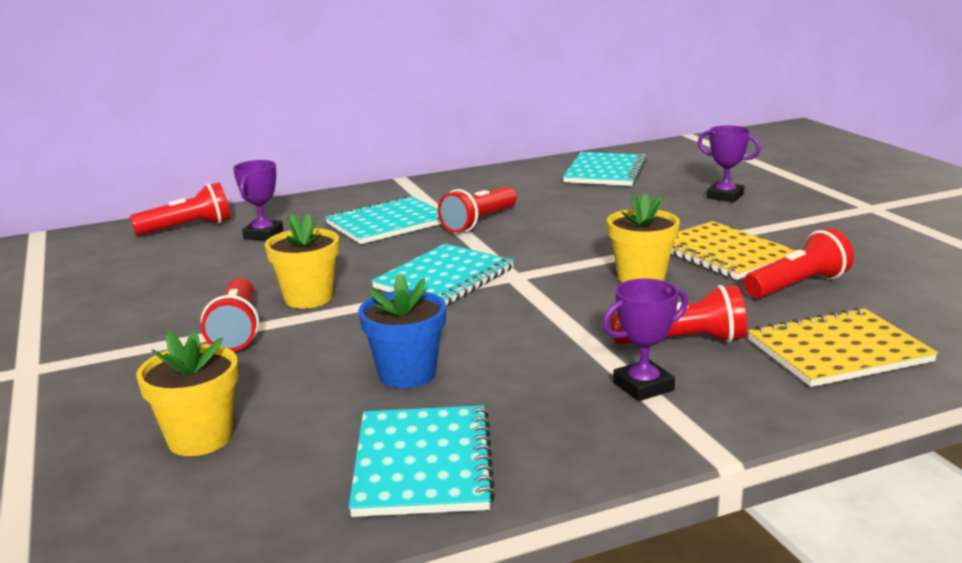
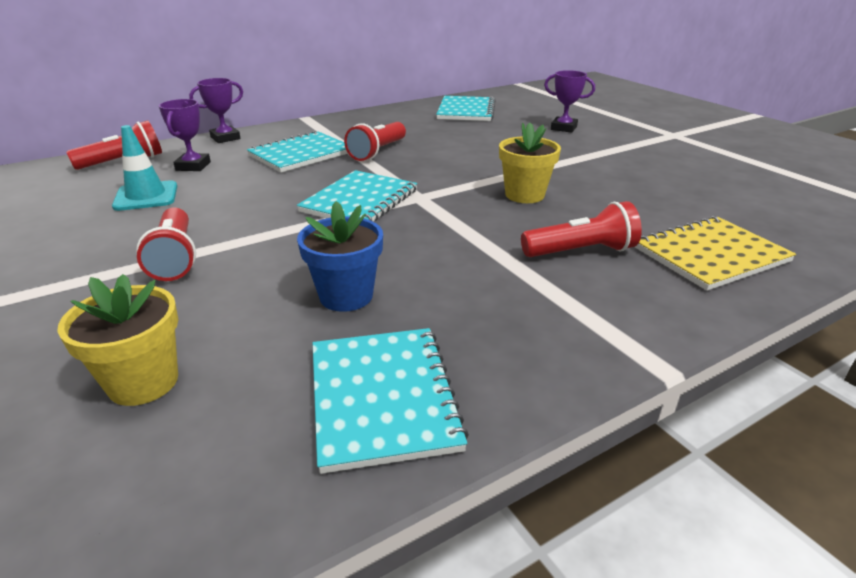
camera: 10 degrees left, 10 degrees up
(210, 267) = (146, 196): none -> turquoise traffic cone
(308, 298) = (241, 223): yellow flower pot -> none
(643, 386) = (564, 297): purple trophy -> purple trophy (225, 138)
(723, 253) = (581, 173): yellow notebook -> none
(798, 286) = (651, 198): red flashlight -> none

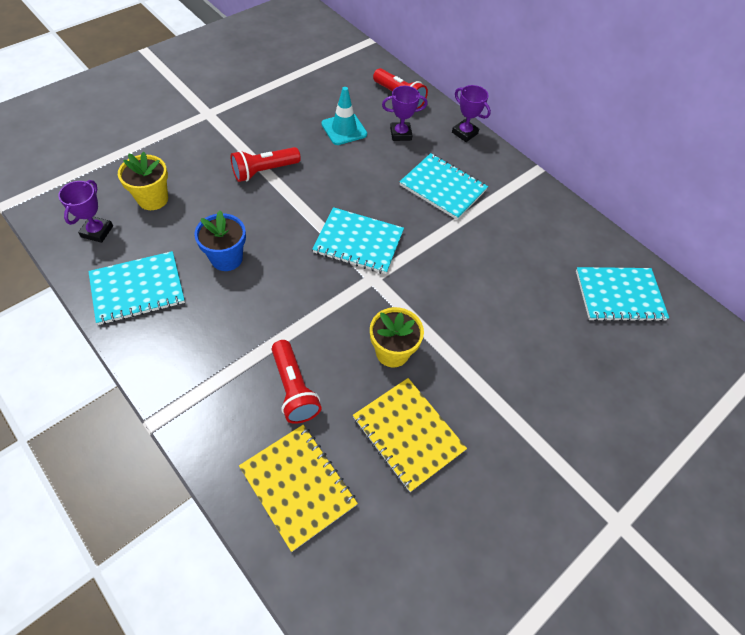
camera: 75 degrees right, 25 degrees up
(377, 152) = (464, 236): red flashlight -> none
(563, 128) = (595, 394): purple trophy -> purple trophy (97, 231)
(623, 195) = (408, 434): none -> yellow notebook

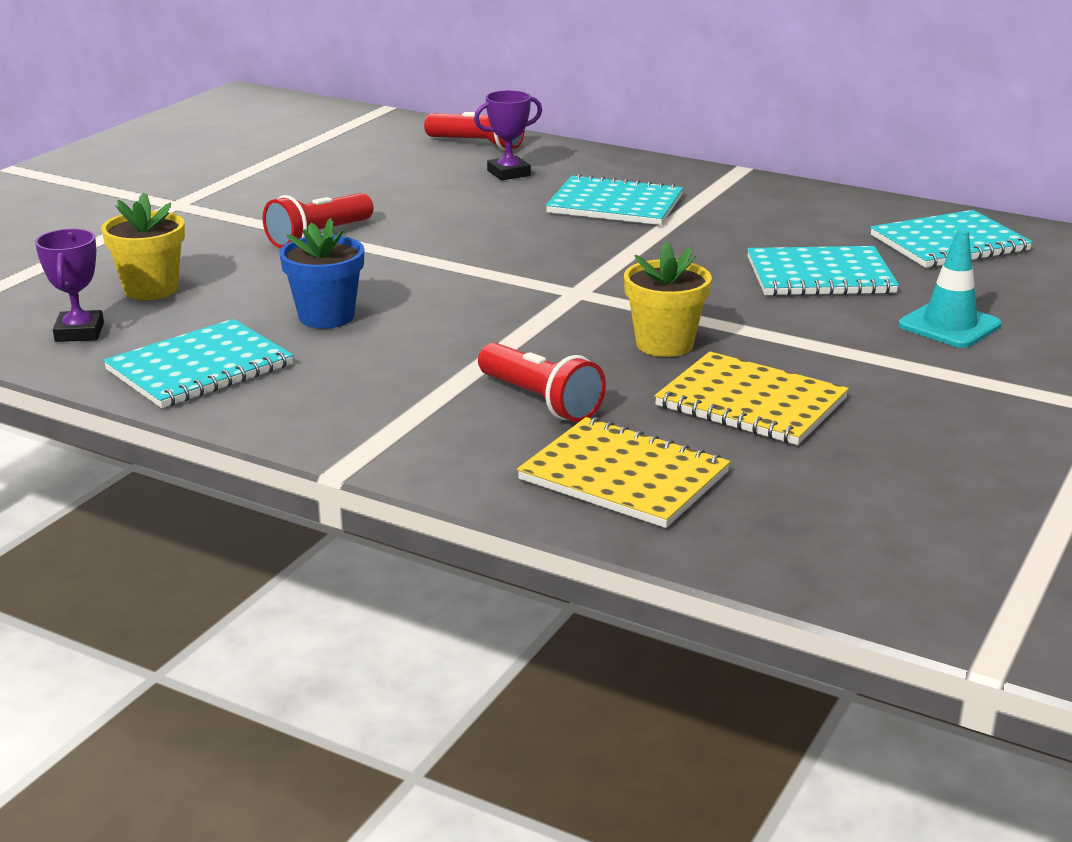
camera: 15 degrees left, 30 degrees down
(344, 129) = (415, 183): turquoise traffic cone -> turquoise traffic cone (949, 325)
(358, 242) = (527, 268): turquoise notebook -> turquoise notebook (820, 276)
(464, 133) = (606, 157): purple trophy -> none

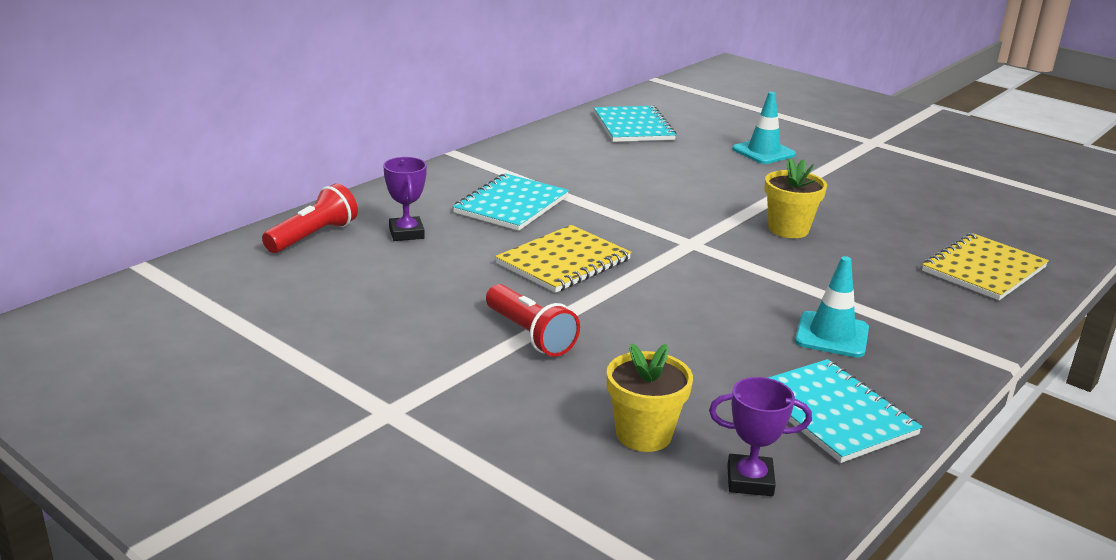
camera: 80 degrees left, 0 degrees up
(326, 317) = (726, 346): blue flower pot -> none
(371, 369) = (832, 335): none -> turquoise traffic cone
(540, 401) = (882, 280): red flashlight -> none
(750, 403) = (876, 220): yellow notebook -> yellow notebook (564, 262)
(820, 276) = (679, 168): turquoise notebook -> none

